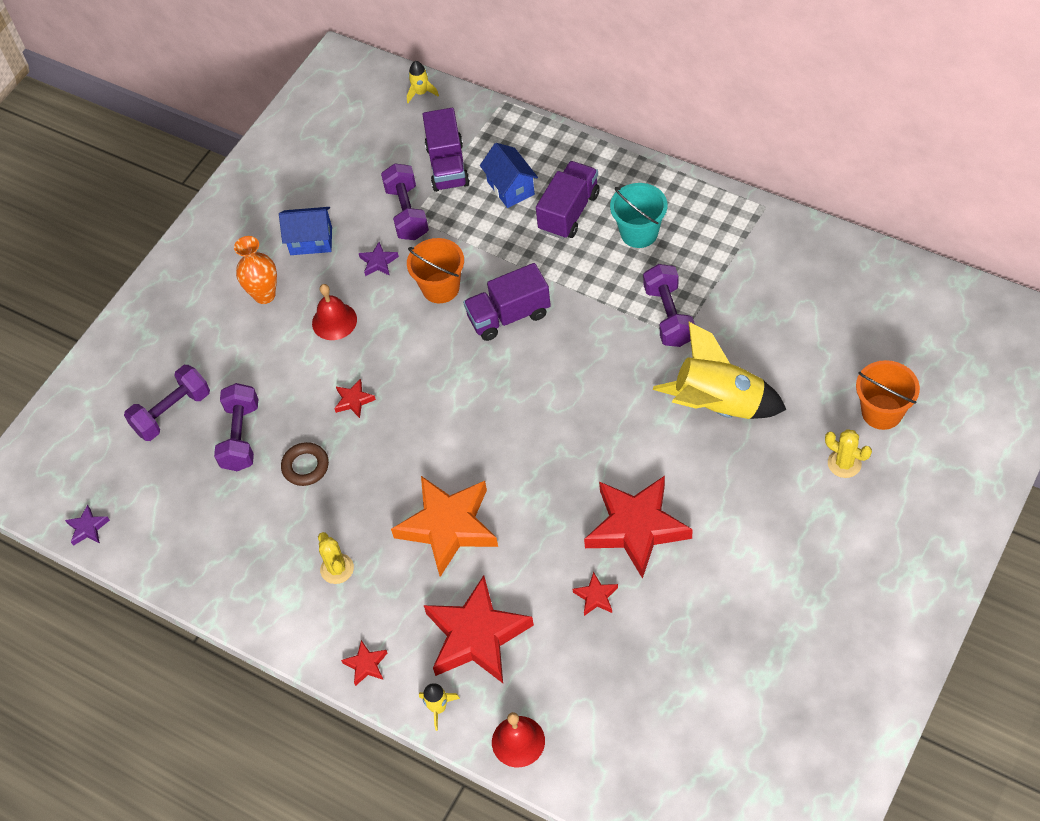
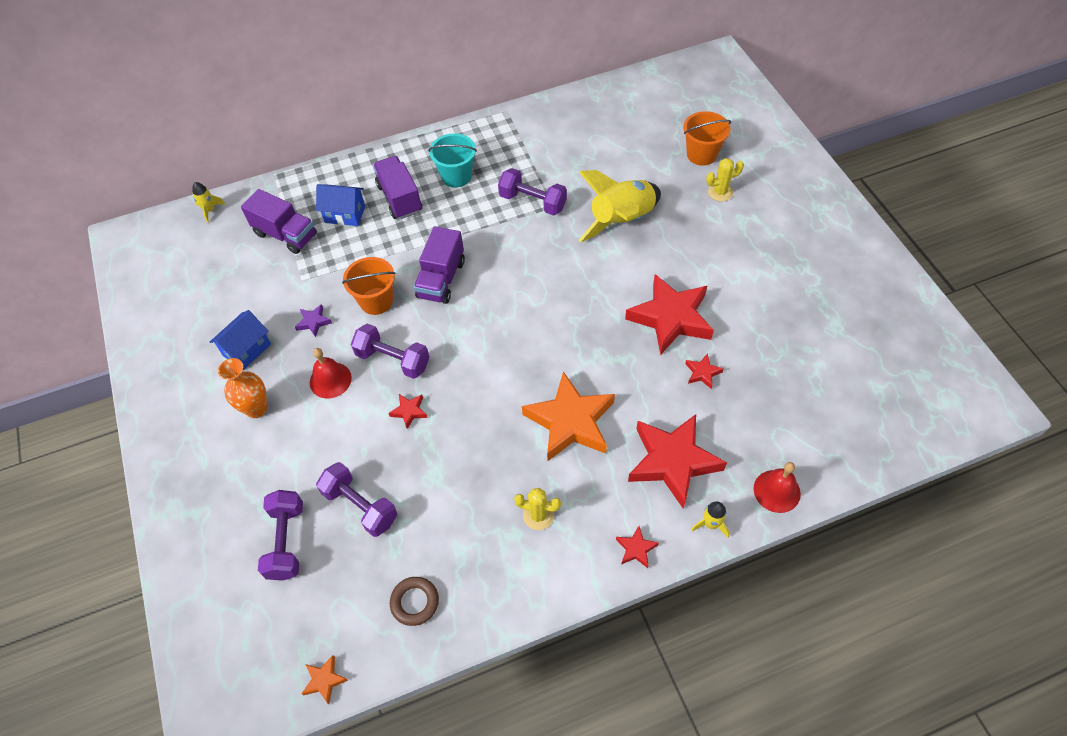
camera: 55 degrees left, 0 degrees up
(88, 528) = (324, 680): purple star -> orange star
(305, 466) = (431, 479): brown ring -> brown ring (415, 602)
(407, 213) = (294, 280): purple dumbbell -> purple dumbbell (393, 360)

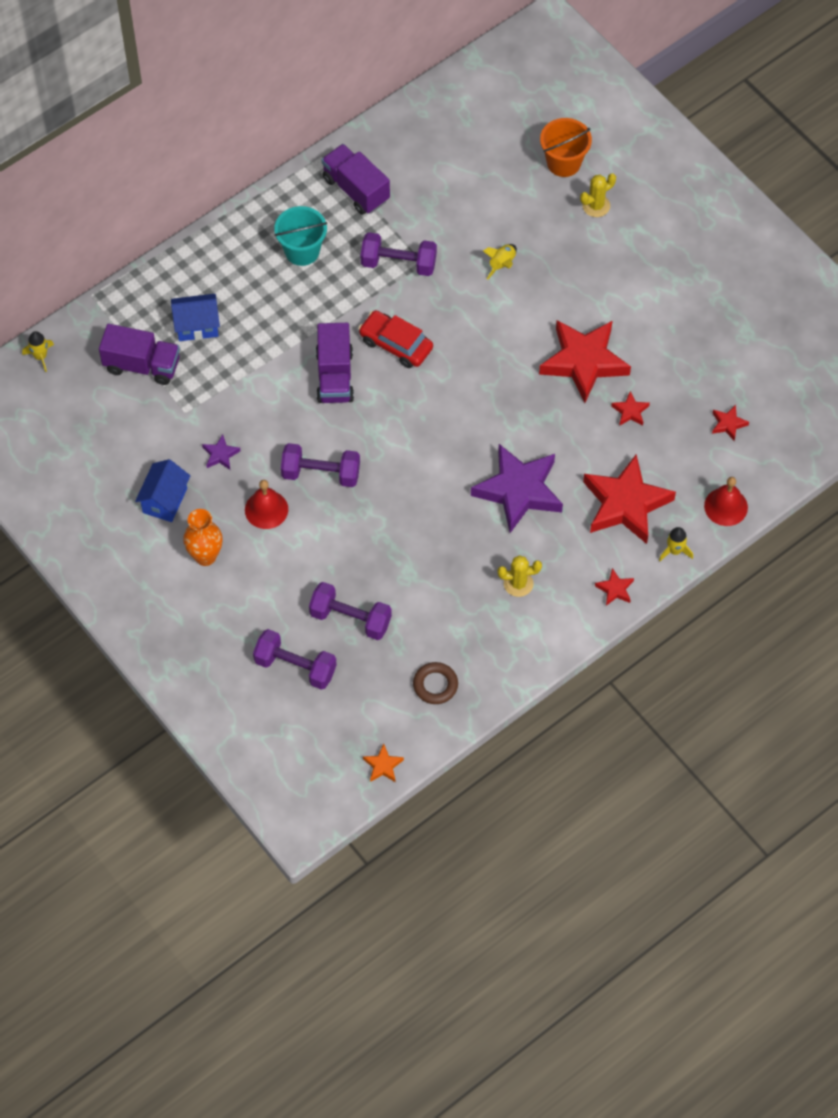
camera: 20 degrees left, 5 degrees up
(286, 541) = (295, 667): purple dumbbell -> purple dumbbell turned 45 degrees counterclockwise
(376, 301) = (276, 416): orange bucket -> none
(399, 198) = (249, 292): purple truck -> purple truck (356, 189)
(409, 411) = (359, 520): red star -> red star (728, 424)
(505, 265) = (396, 344): none -> red car
(570, 422) = (519, 491): orange star -> purple star
(622, 221) = (502, 264): yellow rocket -> yellow rocket, size x0.42

